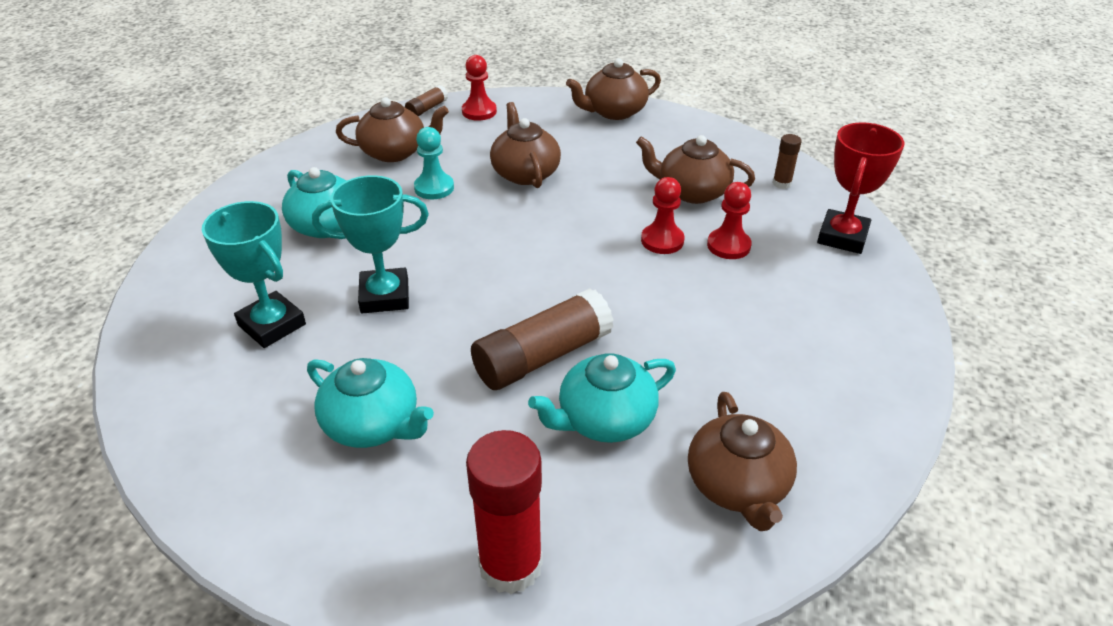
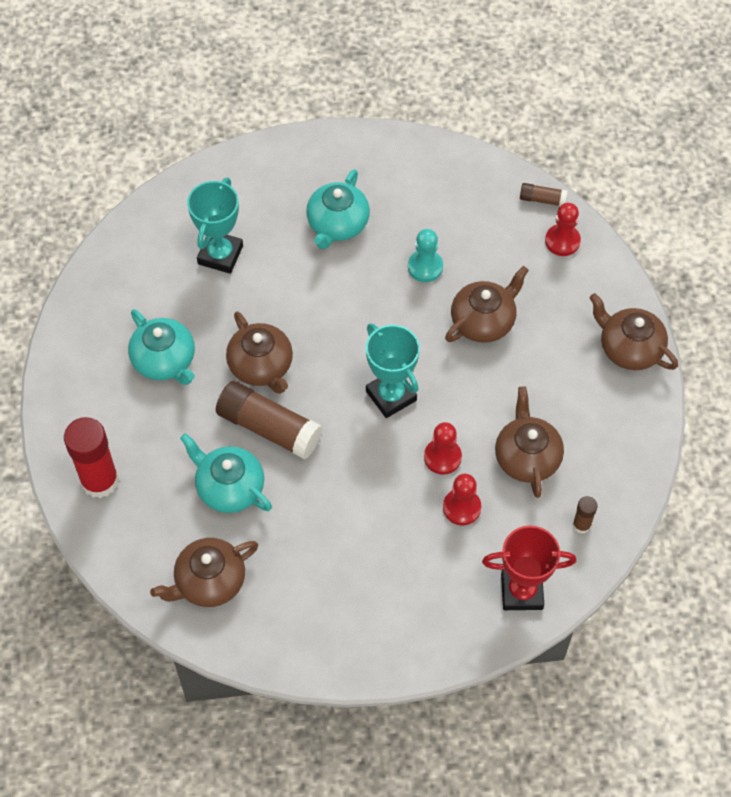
camera: 65 degrees right, 20 degrees up
(373, 425) = (165, 361): turquoise teapot -> turquoise teapot turned 45 degrees counterclockwise
(385, 296) = (281, 303): turquoise trophy -> turquoise trophy (391, 396)
(395, 152) = (460, 213): brown teapot -> brown teapot (261, 366)

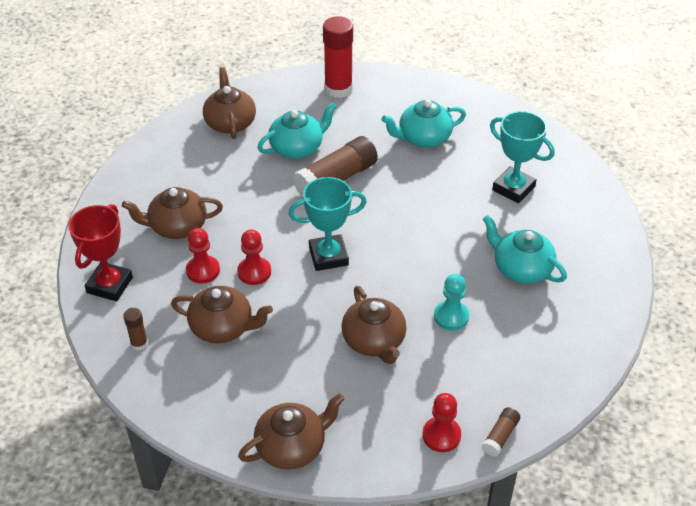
camera: 110 degrees right, 15 degrees down
(261, 366) = (394, 187): brown teapot -> brown teapot (177, 226)

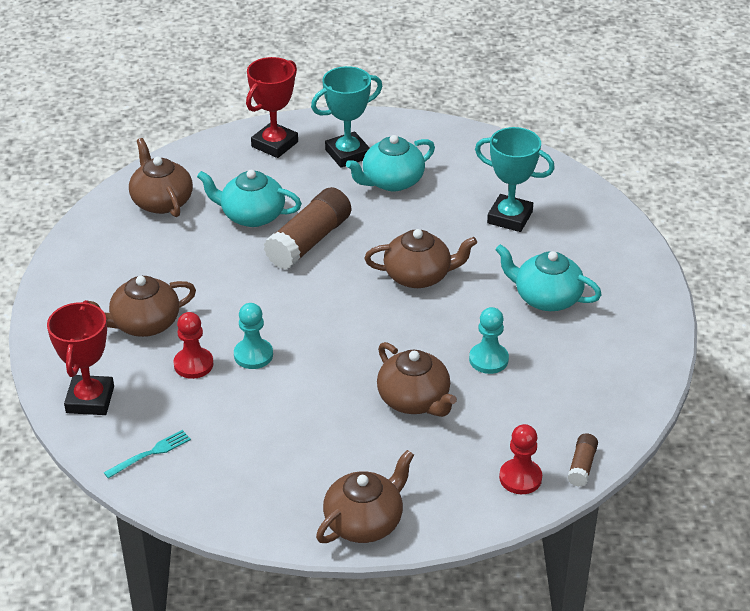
camera: 15 degrees left, 5 degrees down
(139, 343) = (150, 453): brown glue stick -> turquoise fork
(223, 327) = (240, 418): brown teapot -> brown teapot (419, 276)
(254, 272) = (253, 355): red pawn -> turquoise pawn
(297, 148) = (251, 215): turquoise teapot -> turquoise teapot turned 120 degrees counterclockwise
(328, 256) = (331, 323): turquoise trophy -> turquoise trophy (347, 154)
(338, 89) = (274, 144): red glue stick -> red trophy

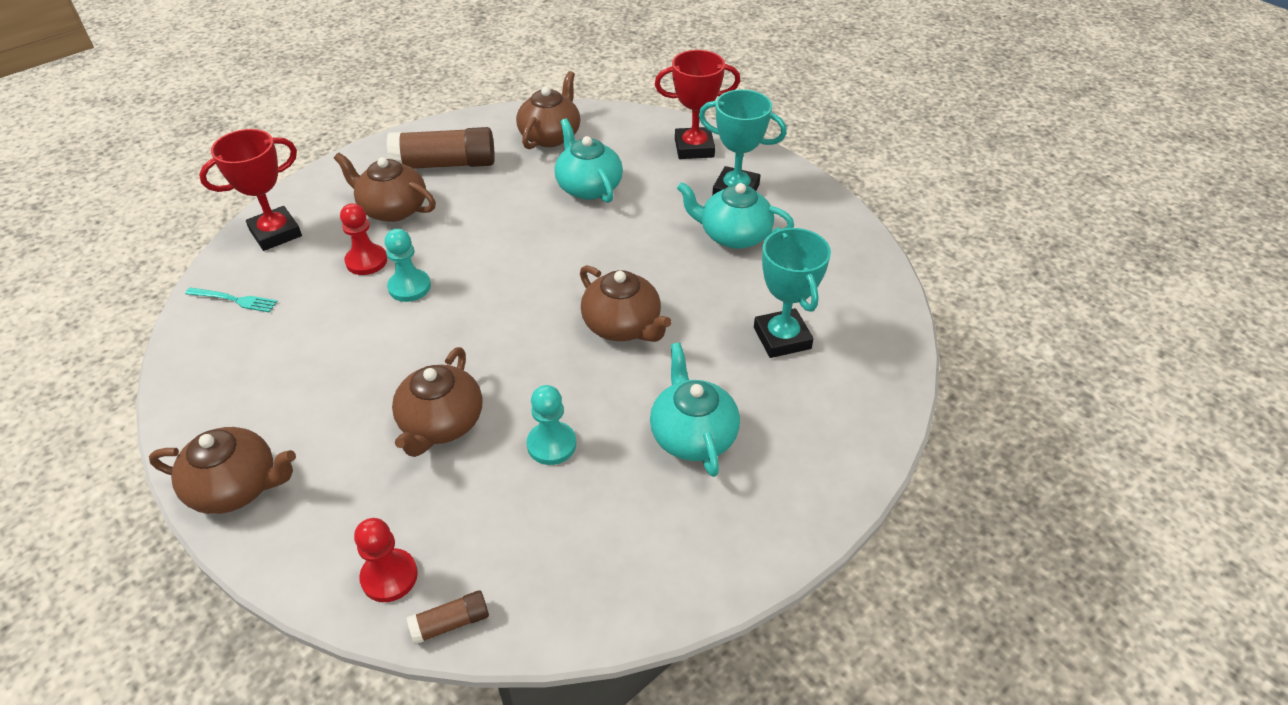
camera: 50 degrees right, 5 degrees up
(309, 241) = (592, 235): brown glue stick -> brown glue stick (445, 164)

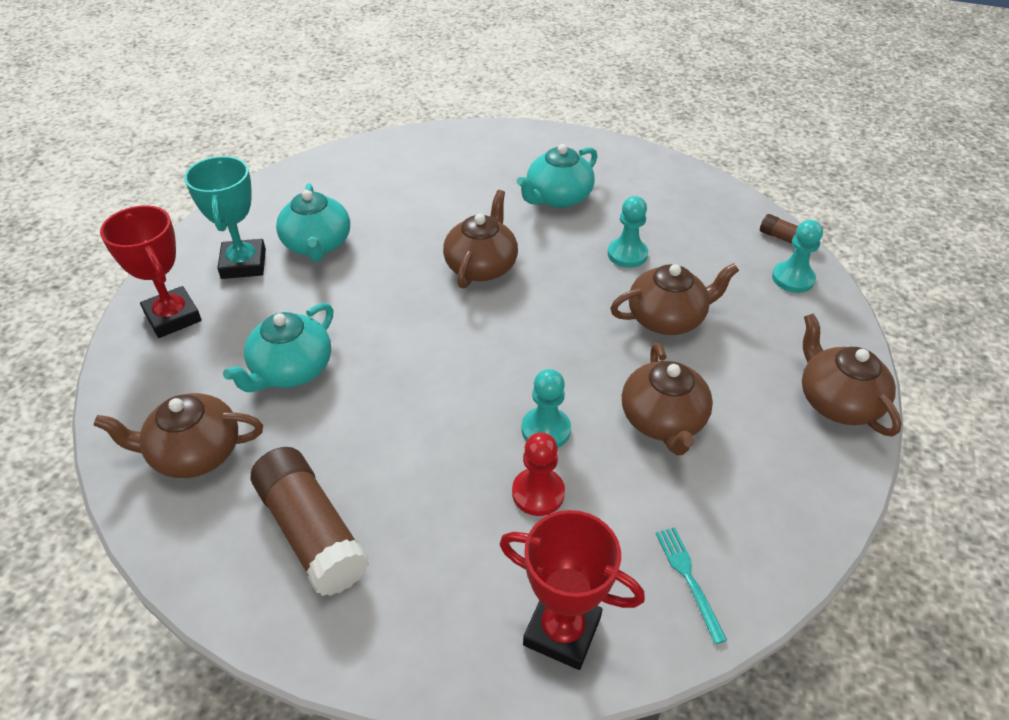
camera: 120 degrees left, 0 degrees up
(389, 576) = (793, 278): red pawn -> turquoise pawn
(392, 209) = (435, 530): brown teapot -> brown teapot (662, 421)
(782, 338) = (431, 187): turquoise trophy -> none

